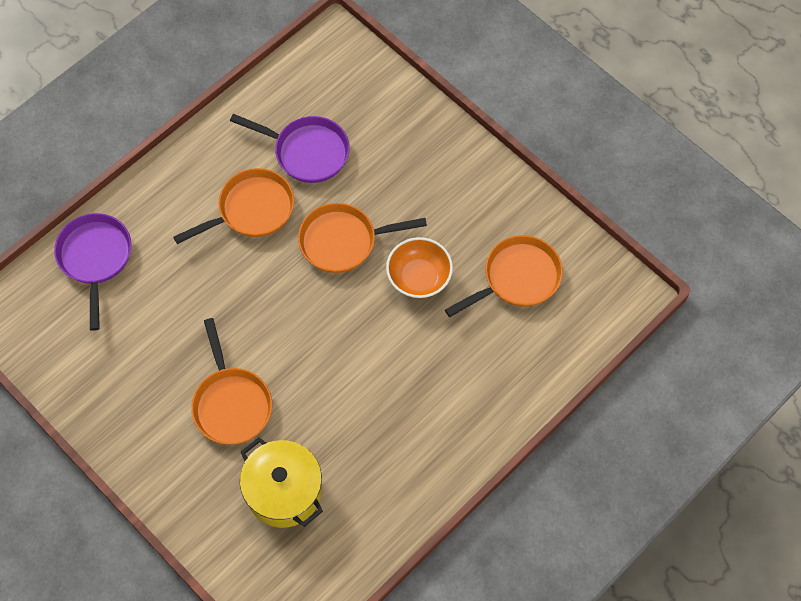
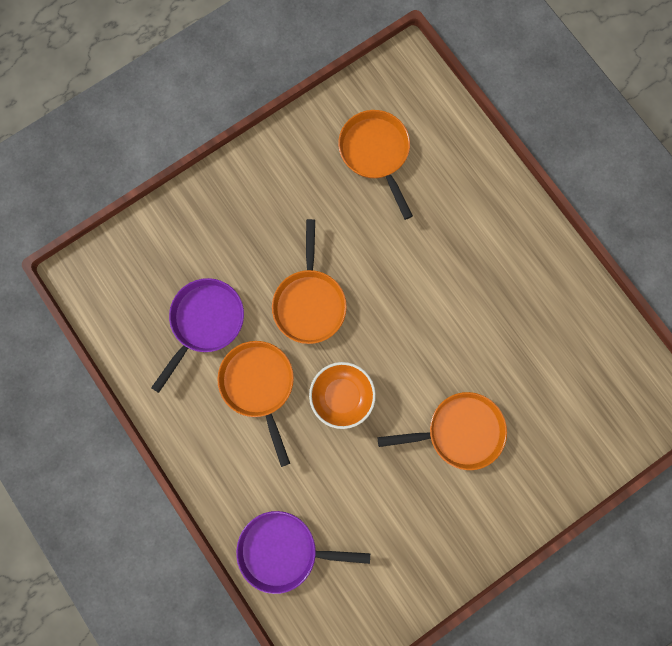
camera: 80 degrees left, 15 degrees up
(284, 492) = (551, 394): yellow pot -> none
(419, 277) = (360, 239): orange bowl -> orange bowl (342, 396)

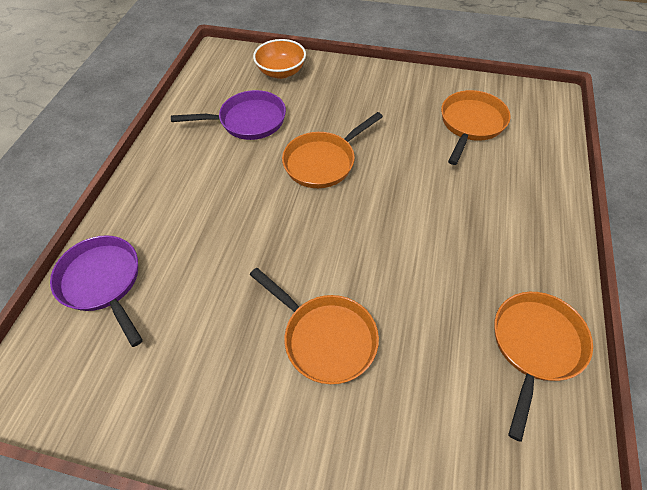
camera: 50 degrees right, 25 degrees down
(259, 385) = (230, 176): orange pan -> orange pan (535, 346)
(342, 396) = (271, 230): orange bowl -> orange bowl (281, 72)

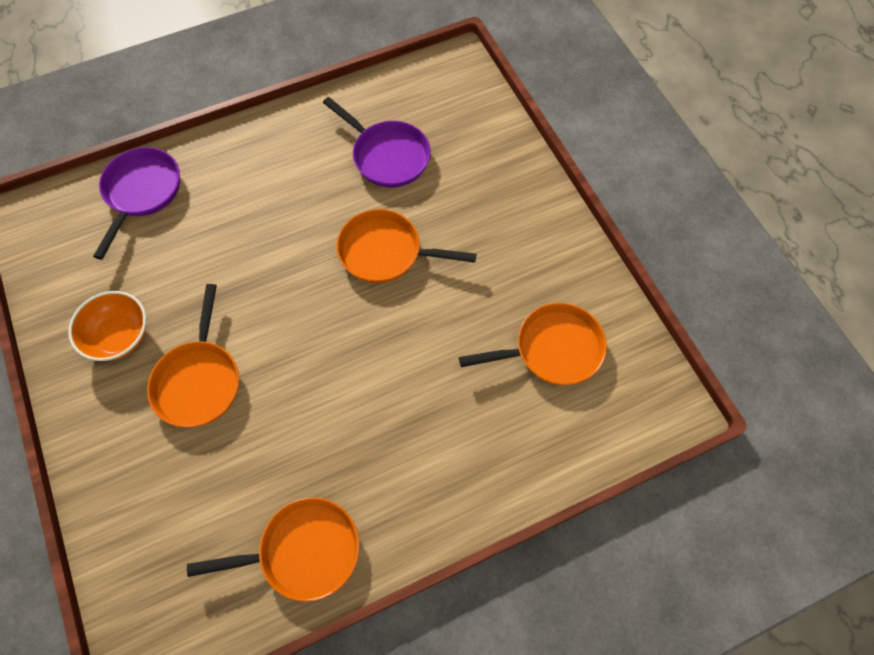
camera: 50 degrees right, 10 degrees up
(281, 72) = (479, 132): orange bowl -> orange bowl (119, 336)

